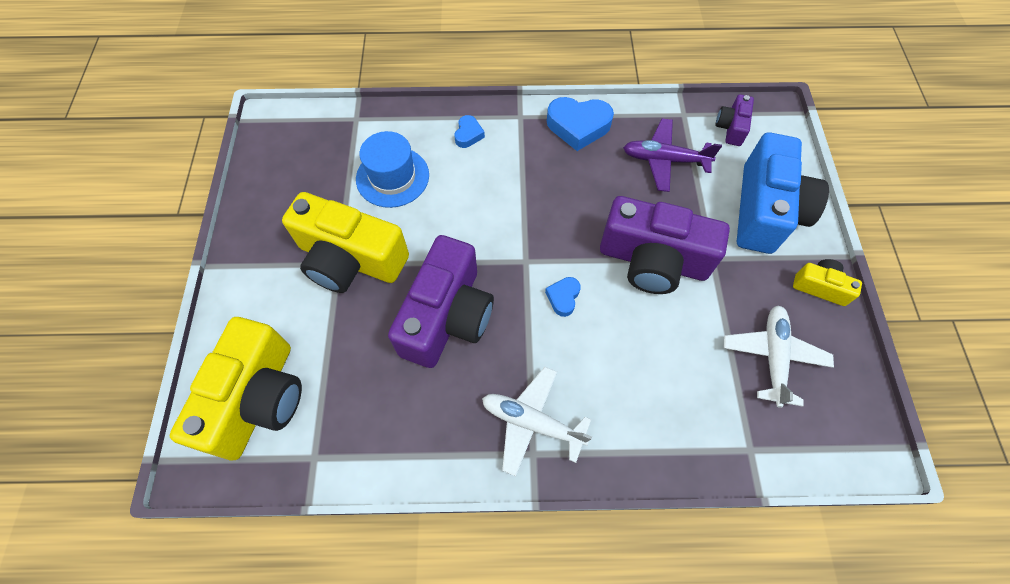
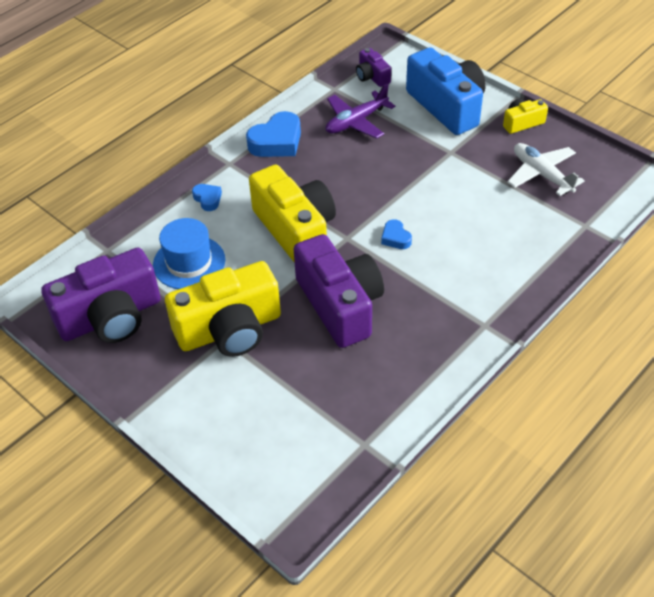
camera: 45 degrees left, 15 degrees down
(258, 399) = (282, 452): yellow camera -> yellow camera (295, 230)
(532, 422) = (463, 311): white plane -> none
(653, 260) = (420, 178): purple camera -> purple camera (111, 317)

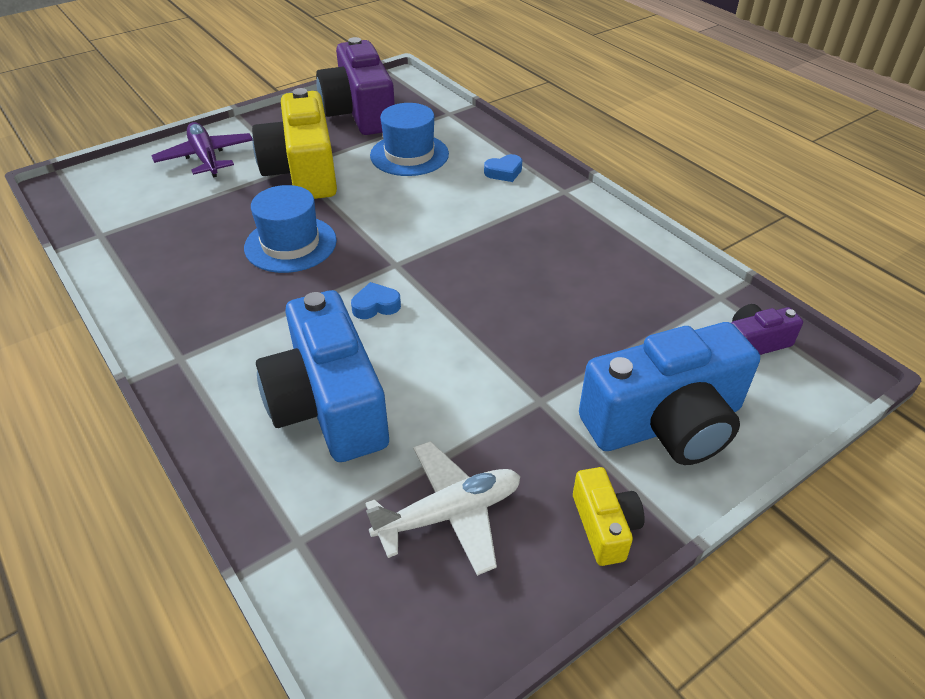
camera: 100 degrees right, 5 degrees down
(277, 142) = (599, 230): blue heart -> none
(295, 230) = (427, 227): yellow camera -> none
(340, 305) = (290, 244): purple camera -> blue hat
(356, 122) = (634, 307): purple plane -> purple plane (206, 158)
(492, 238) = (328, 404): none -> blue camera

